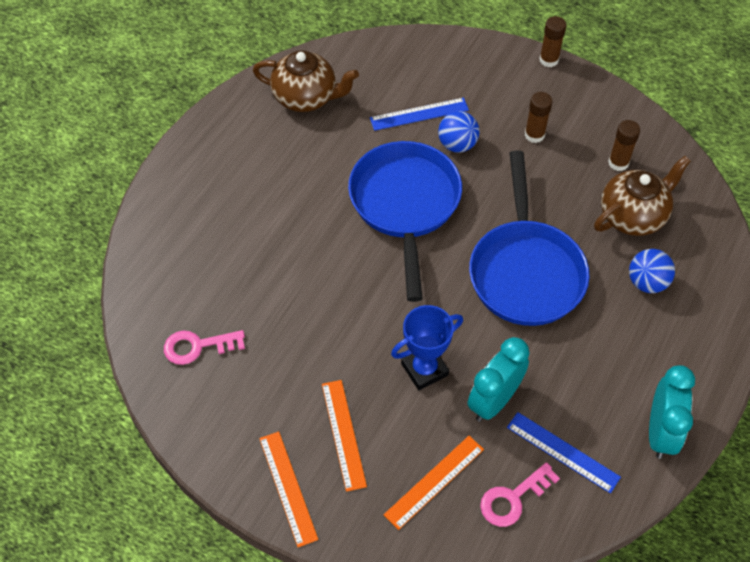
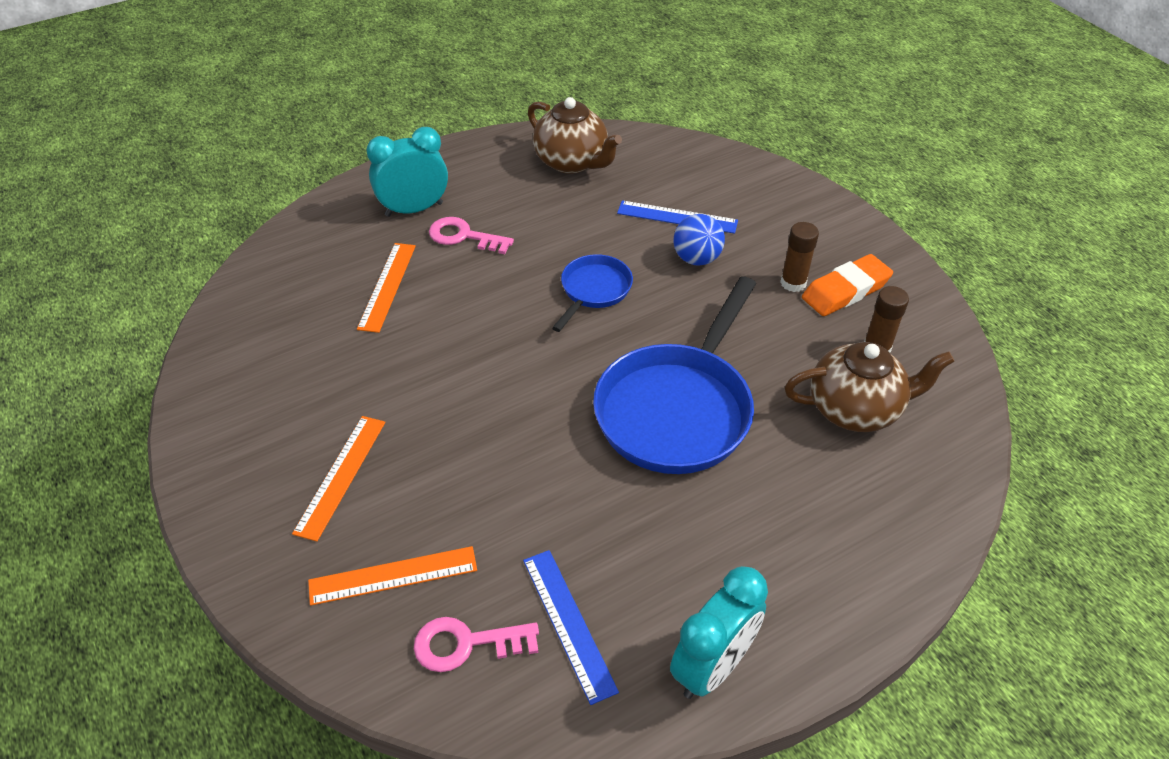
camera: 30 degrees right, 10 degrees down
(198, 346) = (277, 326): pink key -> pink key (464, 236)
(288, 488) = (238, 499): orange ruler -> orange ruler (387, 286)
(405, 205) = (593, 291): blue pan -> blue pan, size x0.51
(424, 369) = (481, 454): blue trophy -> none
(494, 400) = (532, 524): turquoise clock -> turquoise clock (414, 209)
(548, 60) = (864, 221): brown glue stick -> none
(571, 125) = (845, 290): none -> orange eraser
(647, 282) = (821, 487): blue ball -> none

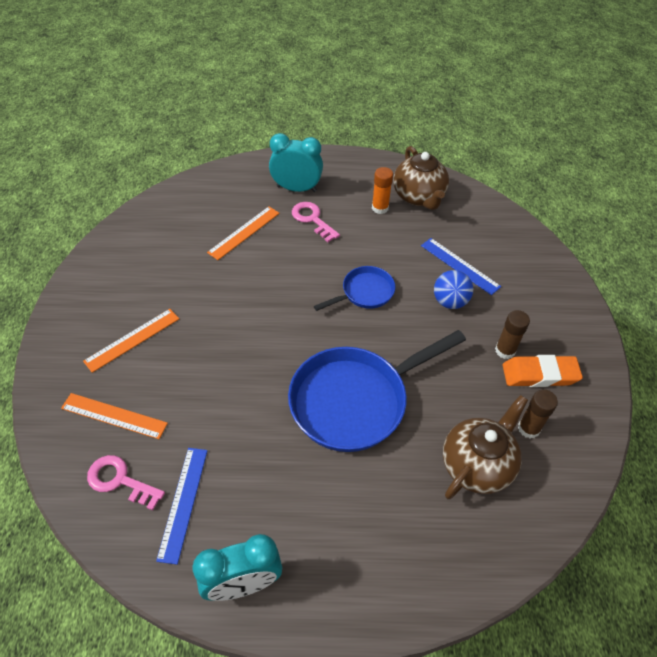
camera: 30 degrees right, 5 degrees up
(536, 191) = (380, 208): none -> orange glue stick
(855, 409) = (477, 464): brown teapot -> brown teapot turned 75 degrees counterclockwise

